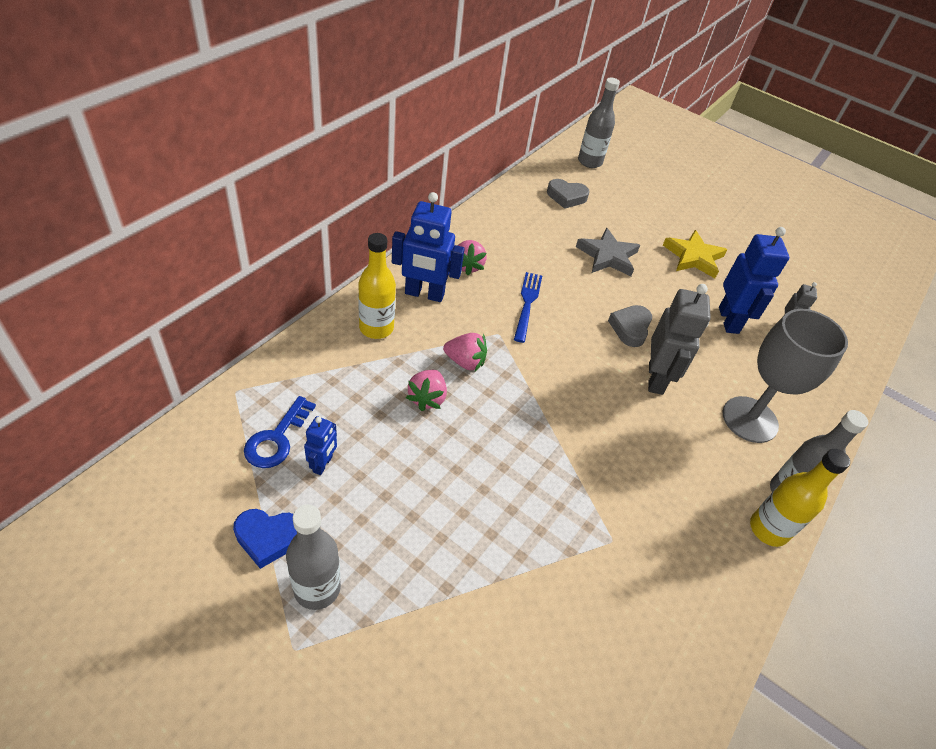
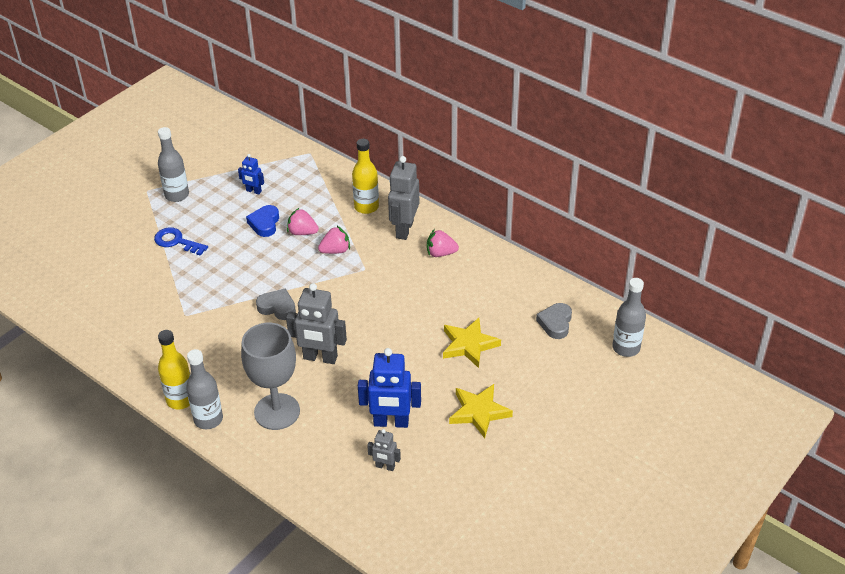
camera: 100 degrees right, 5 degrees down
(268, 538) = (208, 176): blue heart -> blue heart (264, 223)
(276, 439) = (273, 172): blue key -> blue key (176, 241)
(424, 294) = (404, 229): blue robot -> grey robot
(465, 362) = (335, 251): pink strawberry -> pink strawberry turned 135 degrees counterclockwise
(527, 304) = (399, 286): blue fork -> none
(607, 256) = (469, 345): grey star -> yellow star
(630, 328) = (376, 349): grey heart -> grey heart (277, 307)

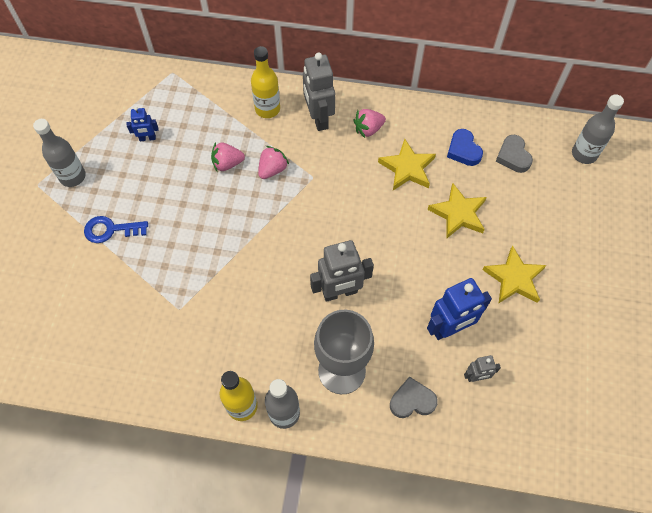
camera: 30 degrees left, 20 degrees up
(264, 223) = (184, 170): blue heart -> blue heart (463, 150)
(277, 307) = (262, 257): grey heart -> grey heart (412, 401)
(451, 294) = (407, 168): none -> yellow star

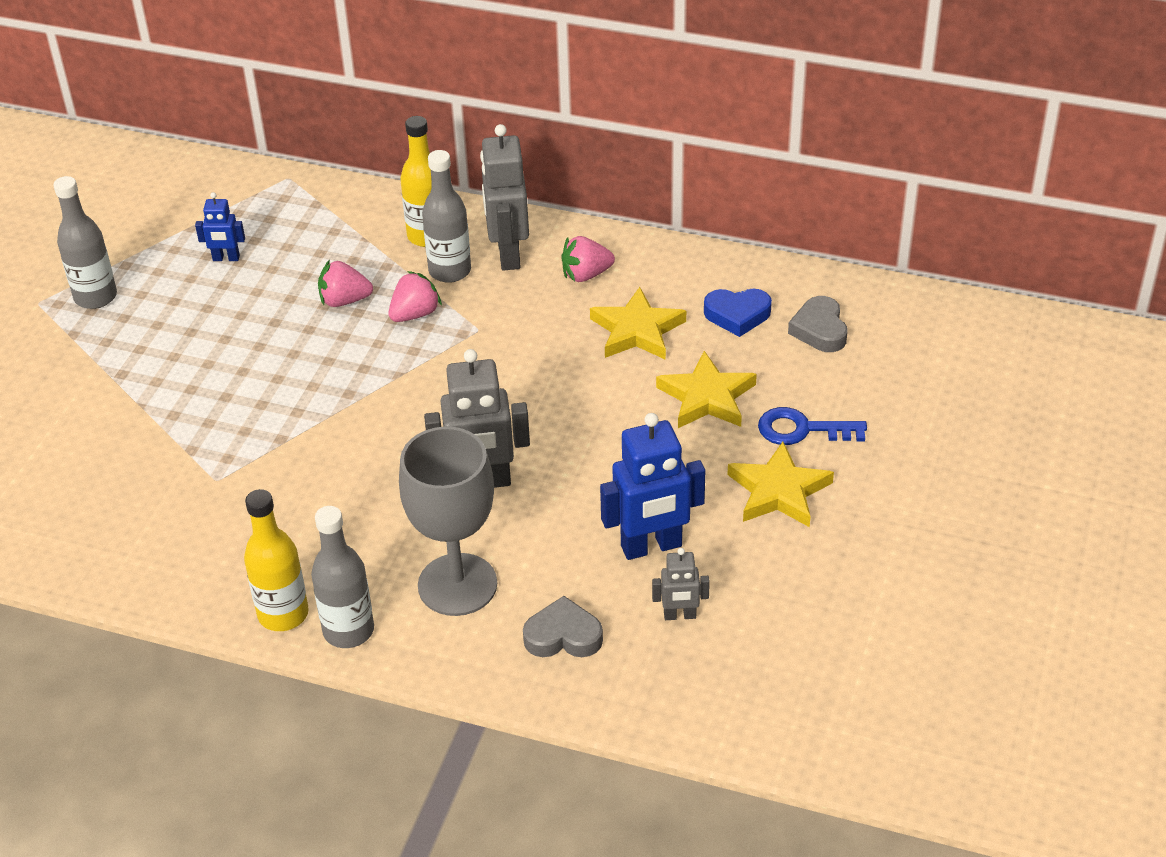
camera: 10 degrees right, 20 degrees down
(110, 230) = (136, 369): blue key -> blue key (802, 429)
(463, 150) = (737, 315): blue heart -> blue heart turned 75 degrees counterclockwise
(584, 154) = (942, 336): grey bottle -> grey bottle (450, 271)

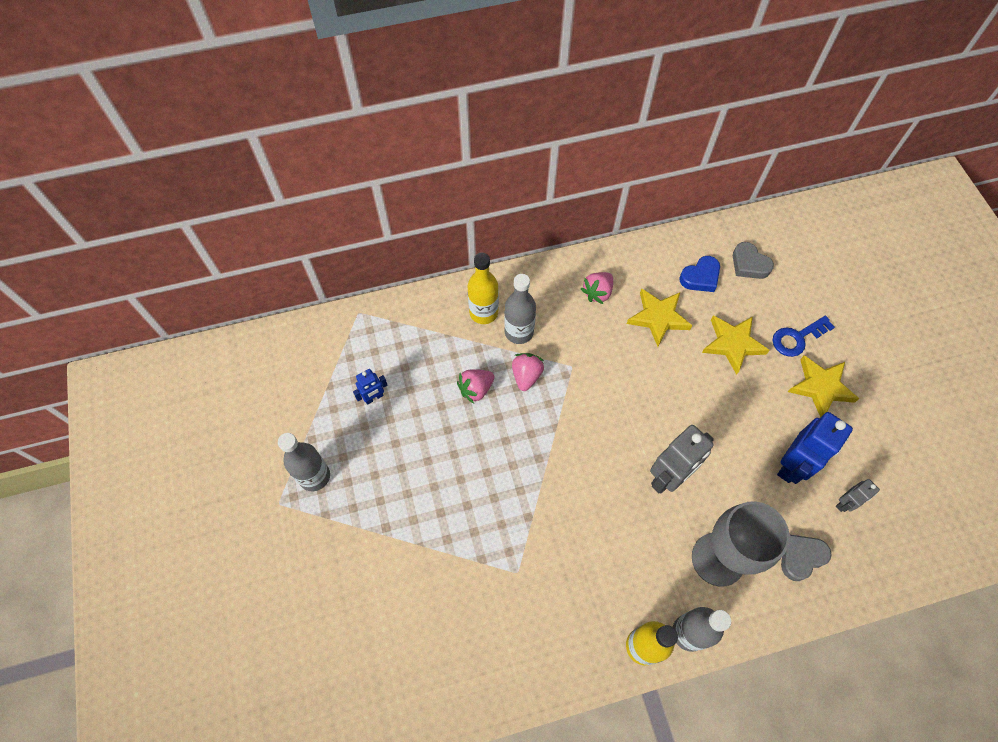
camera: 35 degrees left, 20 degrees up
(508, 254) = (541, 301): grey robot -> none

